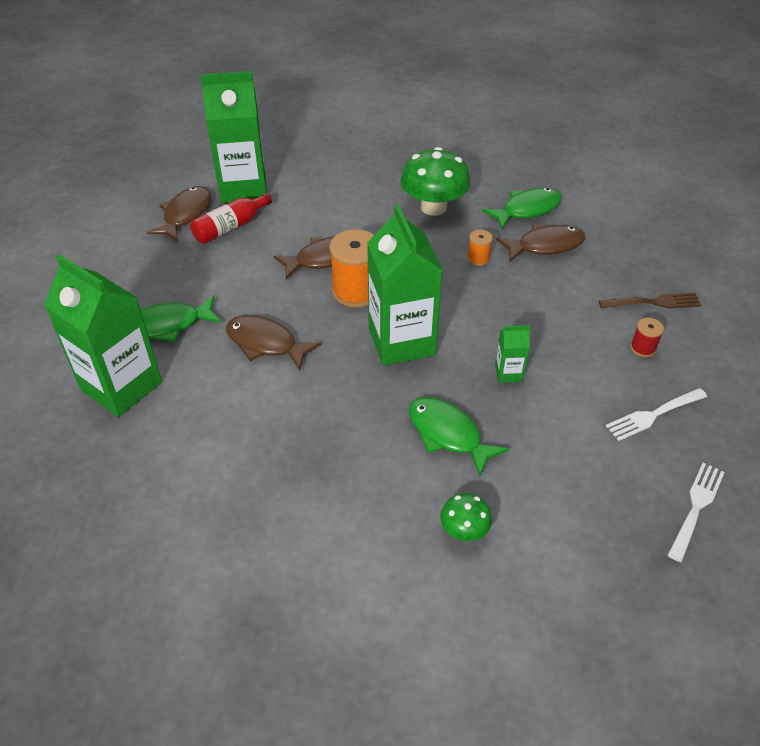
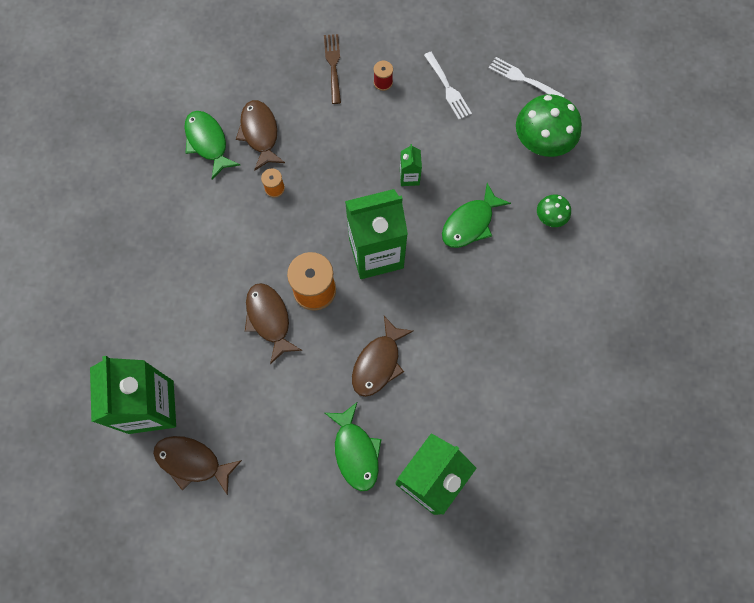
camera: 90 degrees left, 25 degrees up
(230, 227) = (216, 412): red bottle -> none
(433, 207) = (198, 222): green mushroom -> green mushroom (541, 142)

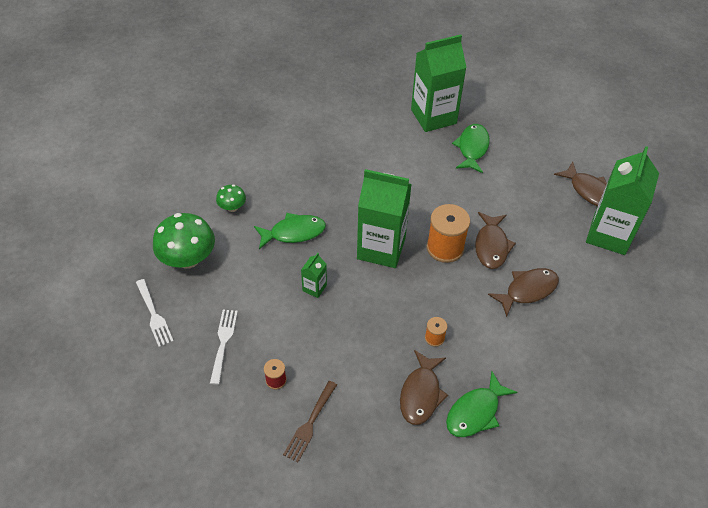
camera: 150 degrees left, 20 degrees down
(208, 142) = (475, 412): green fish -> green fish turned 45 degrees clockwise
(378, 363) = (426, 184): brown fish -> brown fish (527, 290)

